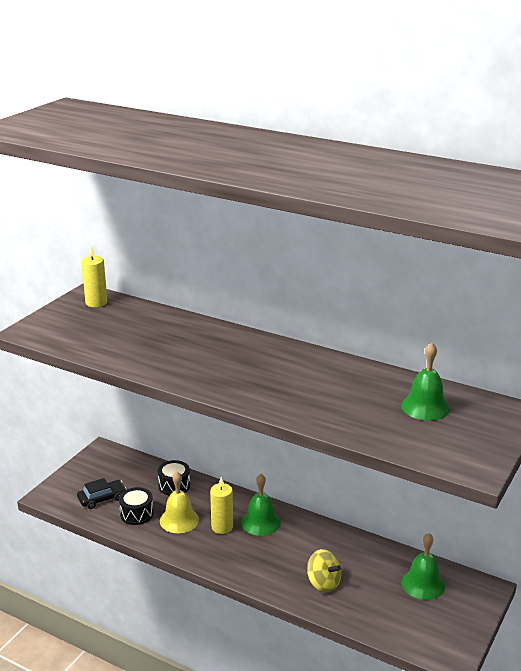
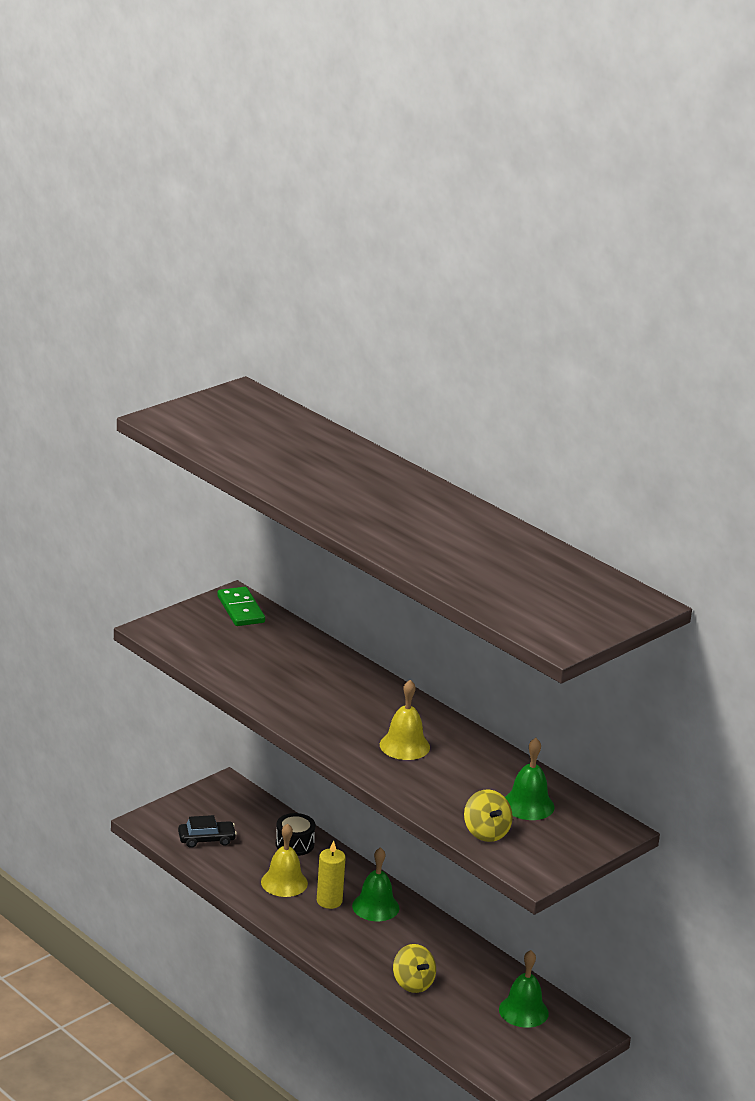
camera: 15 degrees right, 0 degrees up
(96, 303) = (240, 609): yellow candle -> green domino
(137, 514) = (239, 865): black drum -> none
(290, 380) = (404, 746): none -> yellow bell
(408, 440) = (486, 832): none -> yellow spinning top

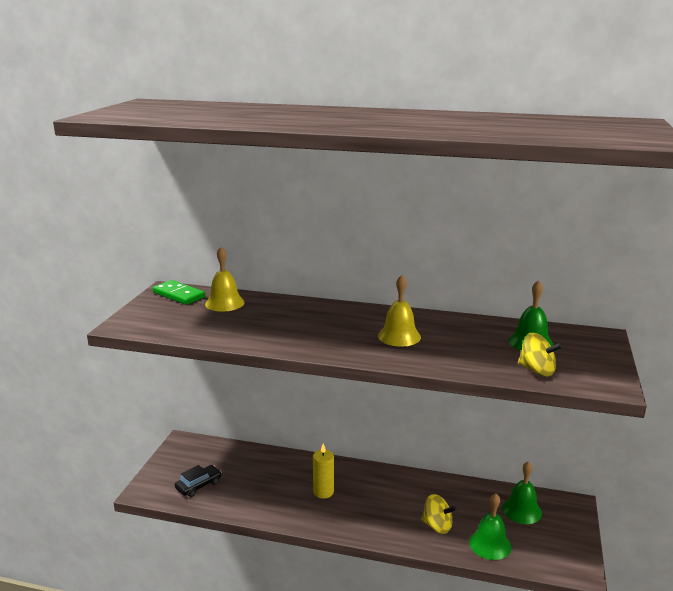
camera: 30 degrees left, 5 degrees down
(284, 882) = (281, 492): yellow bell -> yellow bell (224, 303)
(294, 844) = (263, 462): black drum -> none
(375, 906) = (356, 481): green bell -> green bell (490, 544)

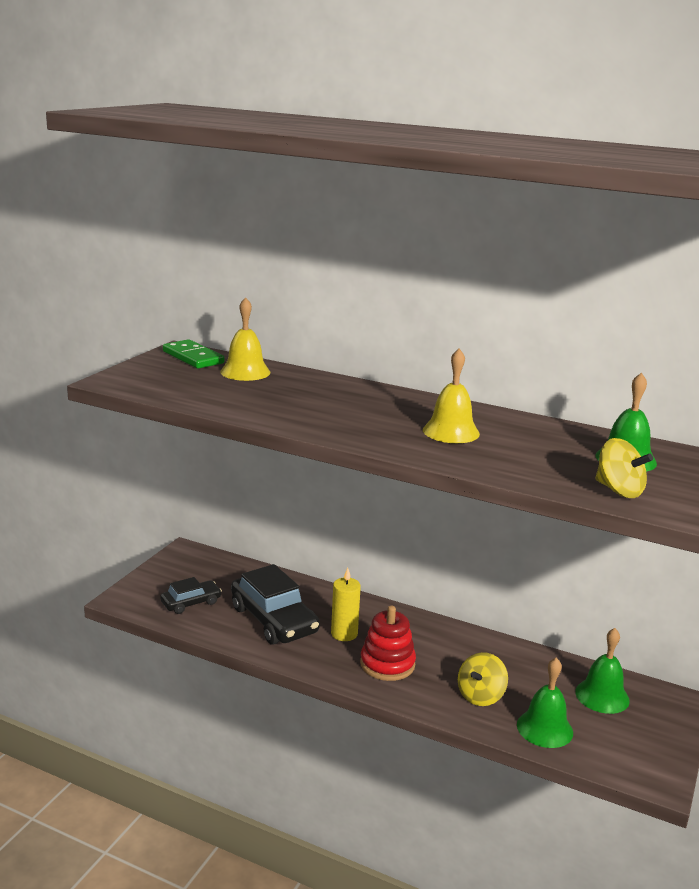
camera: 10 degrees right, 0 degrees up
(267, 489) = (273, 620): none -> black car
(362, 512) = (387, 664): none -> red stacking toy
(437, 526) = (480, 696): yellow spinning top -> yellow spinning top turned 90 degrees clockwise

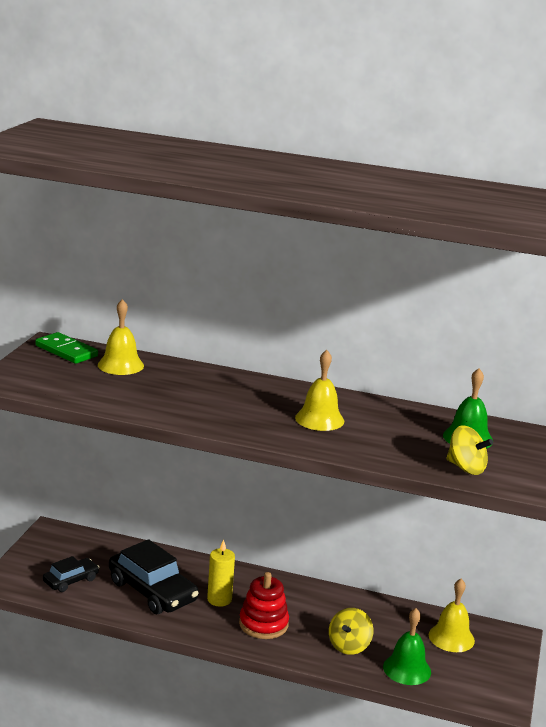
camera: 10 degrees left, 0 degrees up
(602, 696) = (451, 637): green bell -> yellow bell

